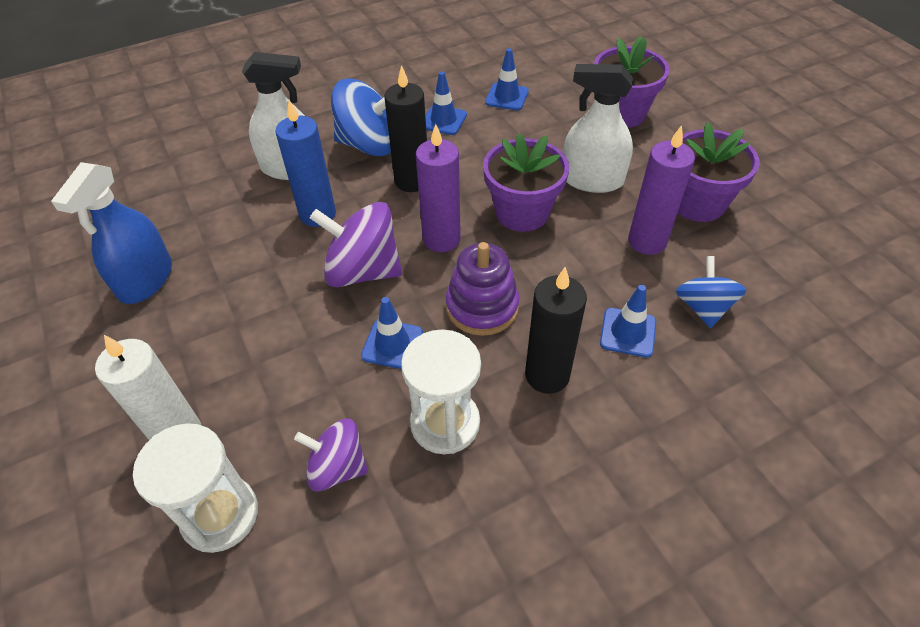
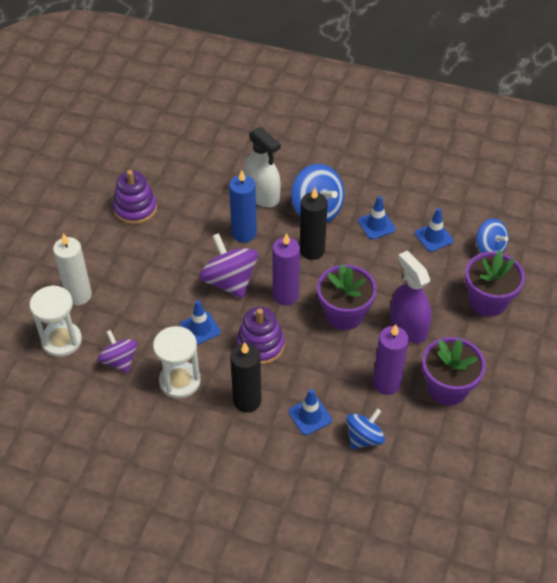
camera: 45 degrees right, 0 degrees up
(146, 279) = (135, 209): blue spray bottle -> purple stacking toy
(563, 75) = (489, 248): none -> blue spinning top
(592, 180) = (408, 327): white spray bottle -> purple spray bottle

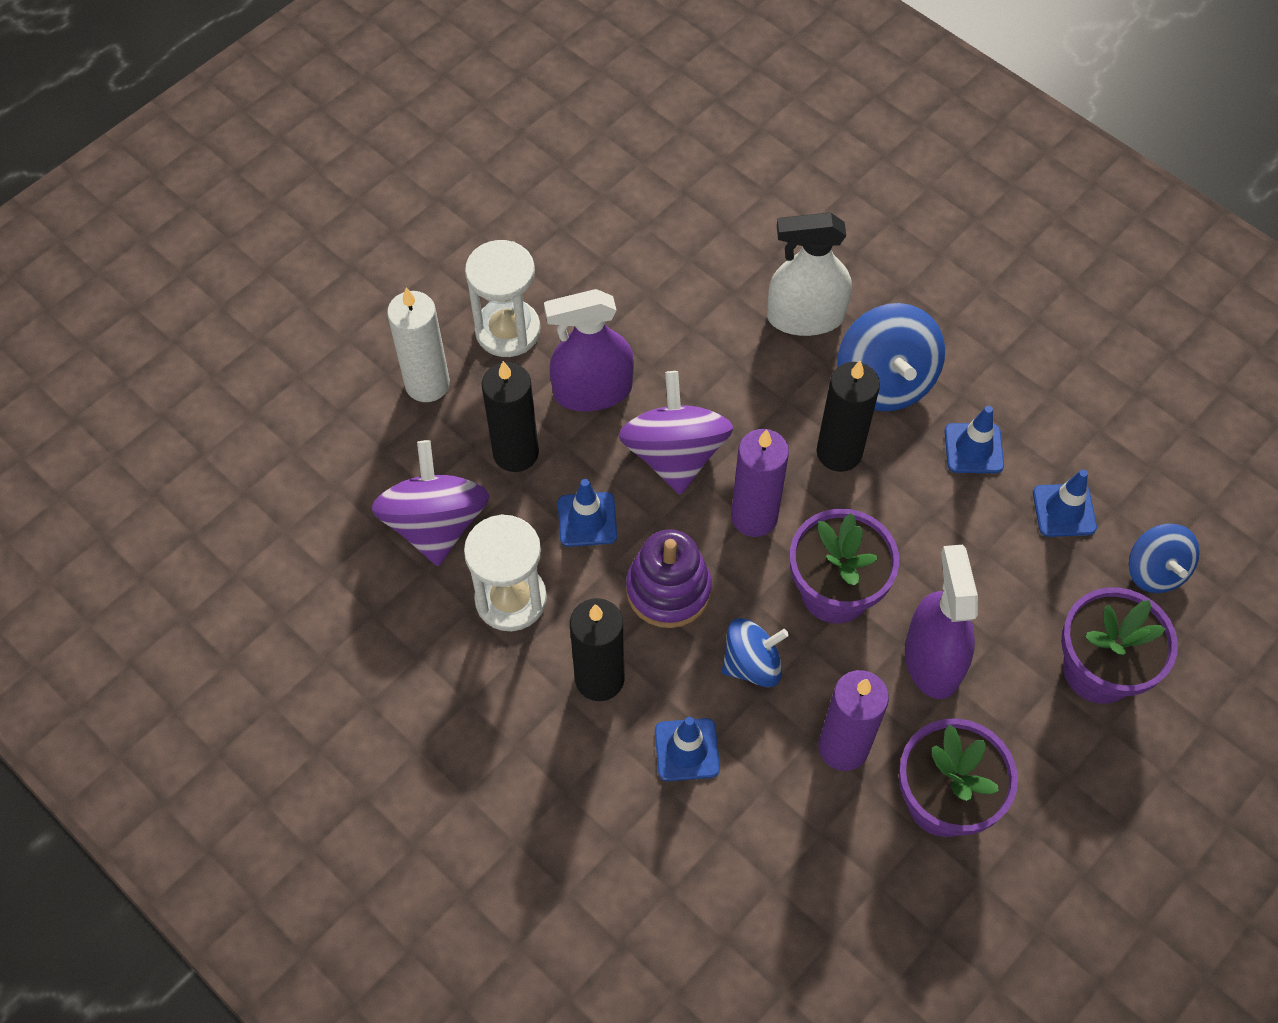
camera: 25 degrees right, 10 degrees up
(61, 341) = (365, 452): white hourglass -> white hourglass (507, 330)
(119, 361) = (436, 524): purple spinning top -> purple spinning top, size x1.57
(135, 209) = (587, 264): purple stacking toy -> none
(145, 311) = (516, 453): none -> black candle
(170, 267) = (592, 391): none -> purple spray bottle
(244, 233) = (741, 376): blue candle -> none
(262, 195) = (805, 317): white spray bottle -> white spray bottle turned 105 degrees clockwise
(364, 438) = (756, 828): blue spinning top -> blue spinning top (752, 664)

